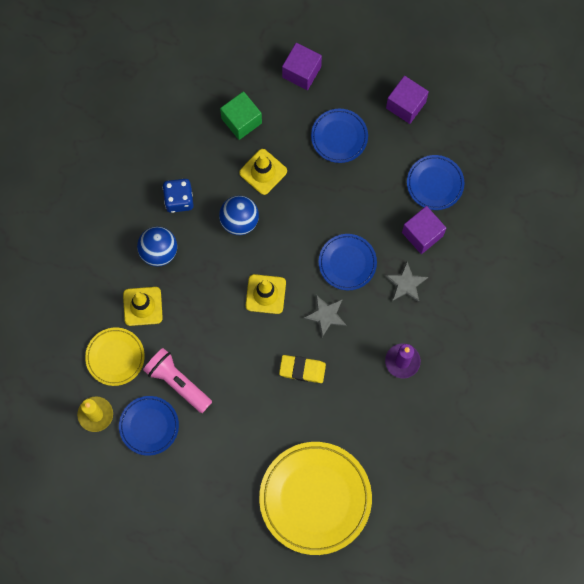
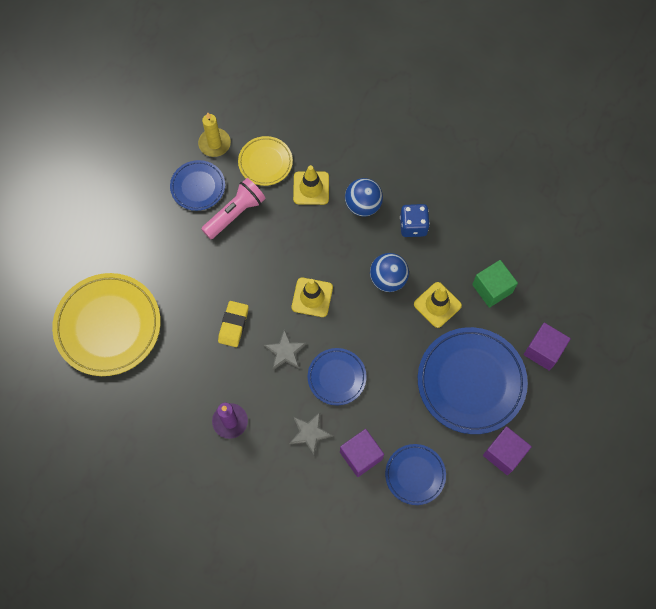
camera: 95 degrees right, 5 degrees down
(339, 137) = (471, 382): blue plate -> blue plate, size x1.85

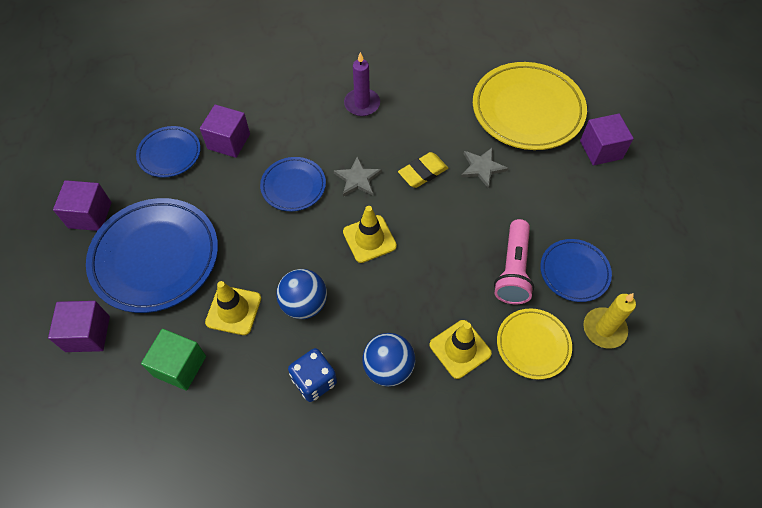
camera: 145 degrees right, 10 degrees down
(90, 257) = (601, 150): none -> purple cube
(233, 325) = (423, 172): yellow eraser -> yellow eraser turned 75 degrees clockwise
(309, 433) = (286, 133): grey star -> grey star (482, 168)

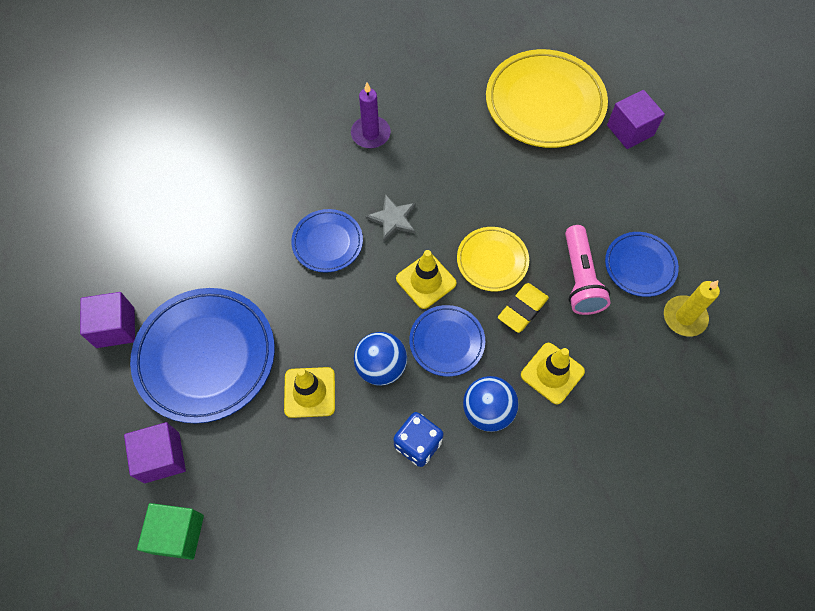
camera: 15 degrees left, 5 degrees up
(169, 154) = (179, 238): blue plate -> blue plate (447, 342)
(180, 366) = (273, 465): green cube -> green cube (178, 534)
(229, 141) = (240, 208): purple cube -> none
(423, 172) = (458, 196): yellow eraser -> yellow eraser (522, 309)
(482, 168) = (517, 177): grey star -> none
(533, 345) = (621, 351): yellow plate -> yellow plate (492, 261)

